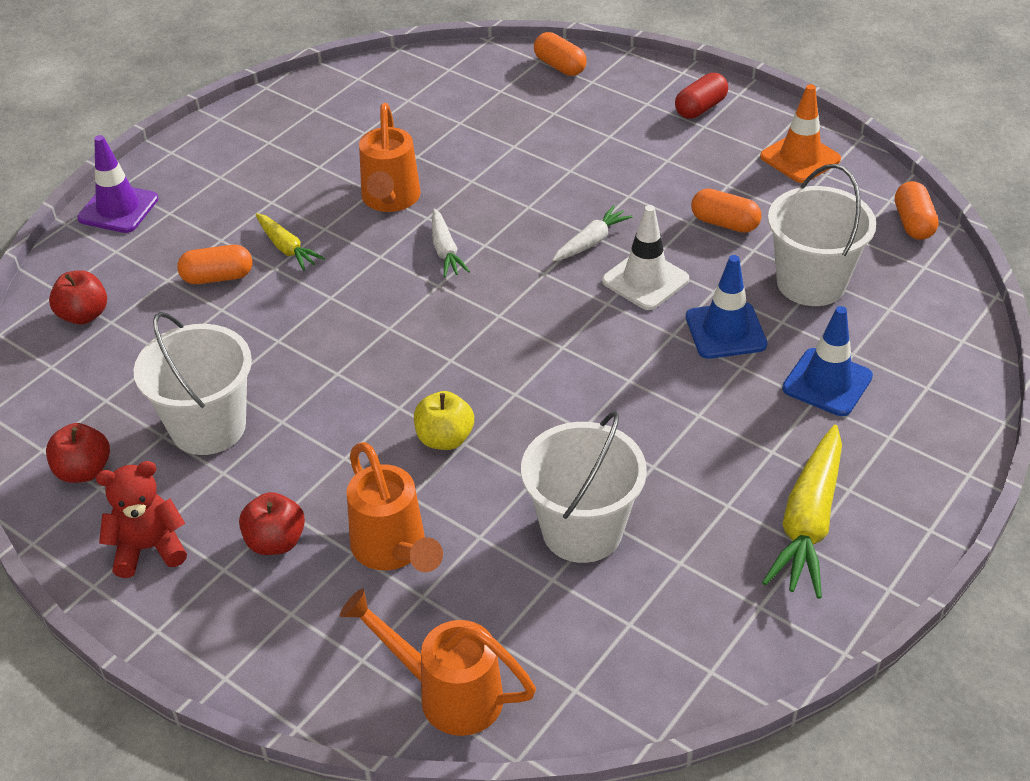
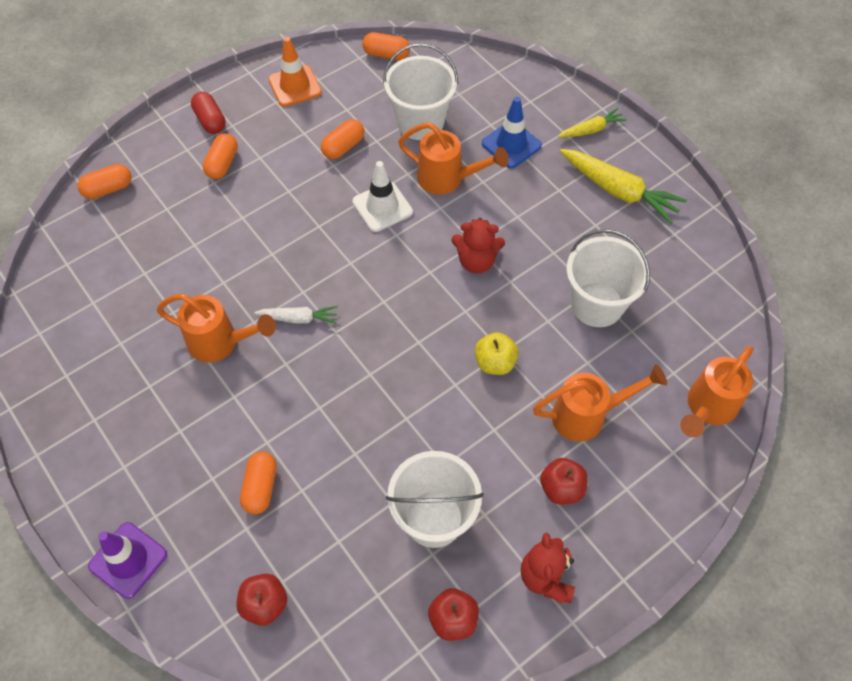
camera: 75 degrees left, 15 degrees up
(286, 248) = (246, 429): yellow carrot -> yellow carrot (591, 130)
(591, 242) = (329, 226): white carrot -> none
(600, 388) = (476, 261): none -> red teddy bear
(640, 135) = (222, 164): none -> orange capsule
(725, 331) = (448, 179): blue traffic cone -> orange watering can

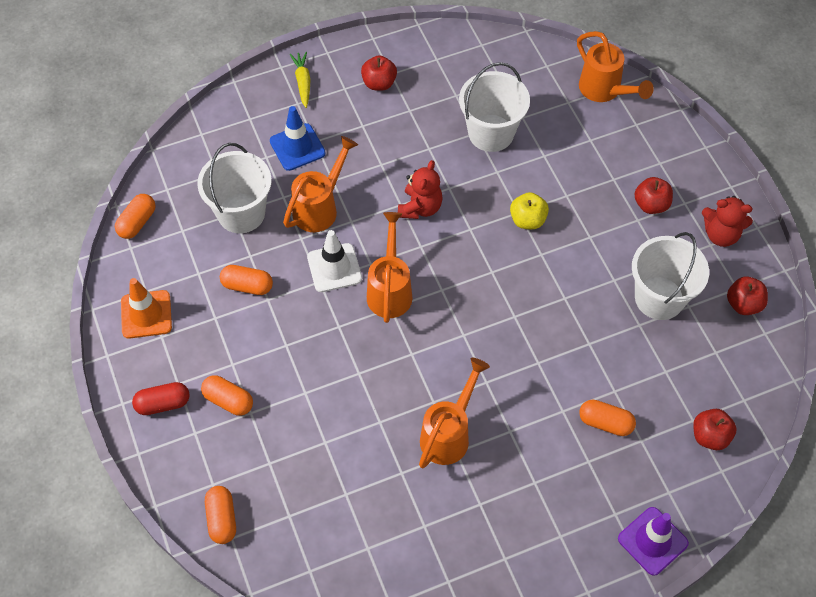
camera: 75 degrees left, 0 degrees up
(298, 318) = (440, 362): white carrot -> none
(343, 147) = (247, 286): orange capsule -> orange capsule turned 45 degrees counterclockwise
(588, 415) = (592, 169): orange watering can -> orange watering can (390, 289)
(618, 191) = (379, 83): yellow carrot -> red apple

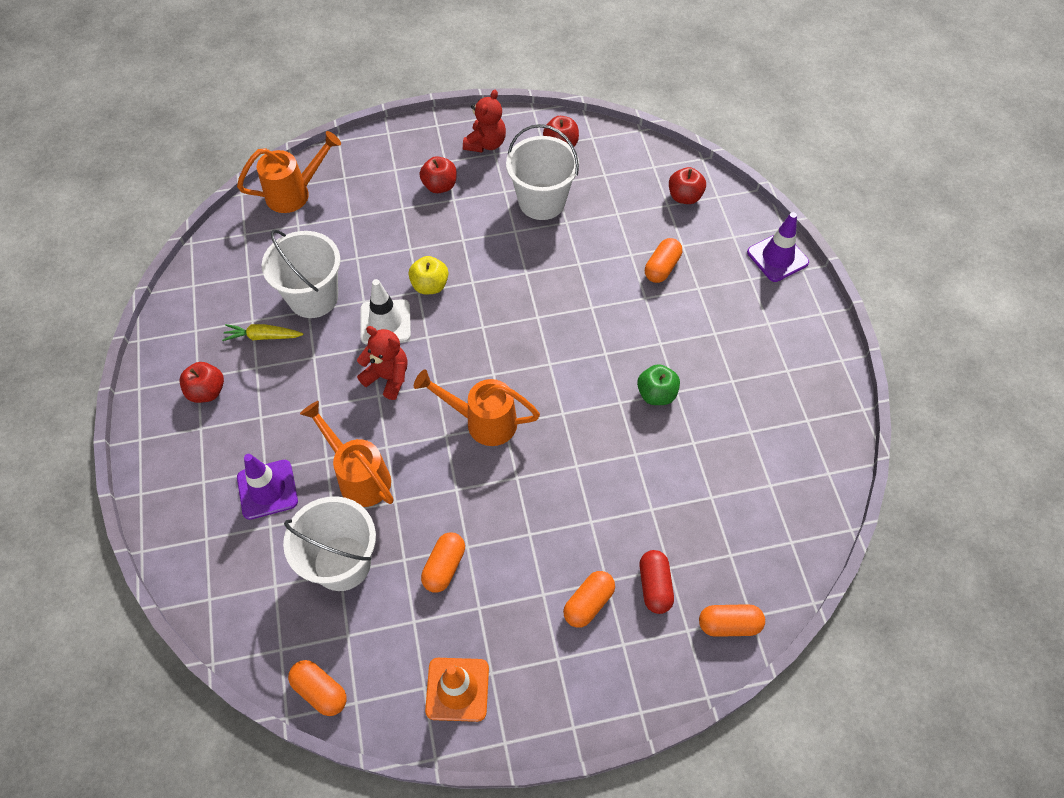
camera: 80 degrees left, 0 degrees up
(163, 404) = (581, 678): red capsule -> red capsule (654, 586)
(297, 147) = (267, 489): blue traffic cone -> purple traffic cone
(303, 82) = (174, 471): yellow carrot -> yellow carrot (263, 336)
(334, 268) = (442, 472): white traffic cone -> white traffic cone (385, 322)
(449, 433) = (656, 394): orange watering can -> green apple

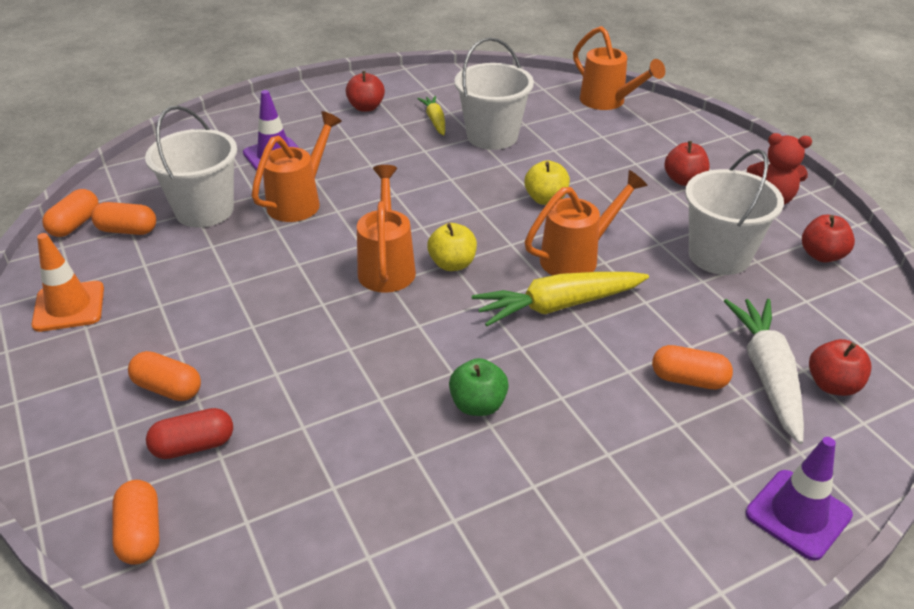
camera: 75 degrees right, 20 degrees down
(385, 322) = (484, 181): white traffic cone -> none
(388, 377) = (418, 195): red teddy bear -> none
(444, 567) = (206, 273): orange capsule -> orange capsule (127, 230)
(495, 374) = (452, 264): none -> yellow apple
(514, 288) = (577, 257): none -> orange watering can
(568, 317) = (558, 306): none -> yellow carrot
(667, 225) = (767, 375): none -> white carrot

